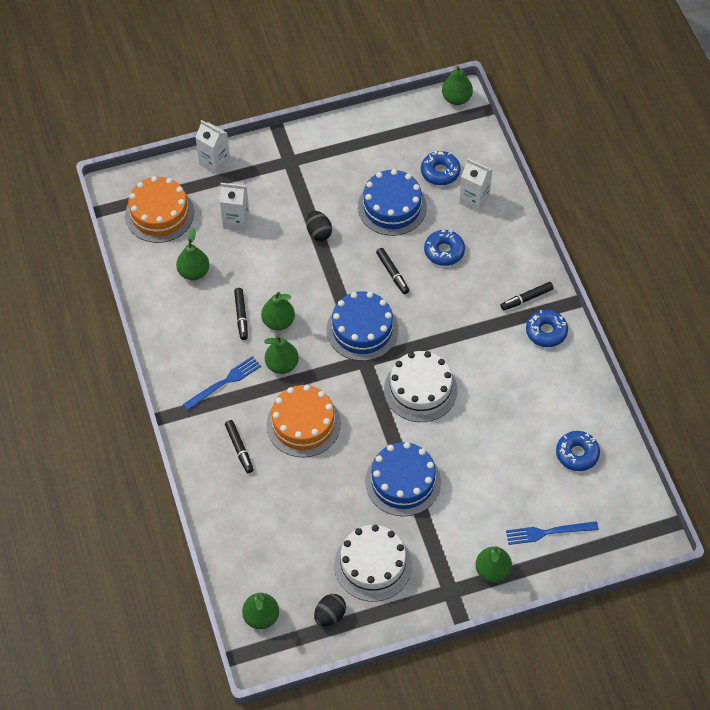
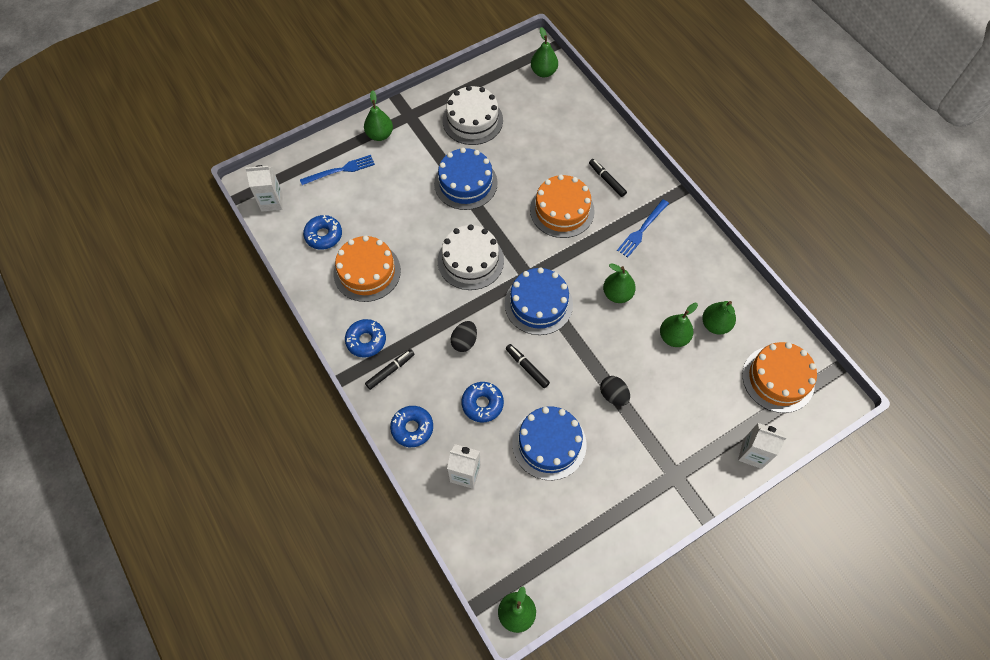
camera: 165 degrees right, 5 degrees up
(236, 220) = (700, 389): white carton -> white carton (272, 202)
(241, 316) = (653, 292): black marker -> none
(282, 365) = (599, 255): green pear -> green pear (673, 337)
(330, 615) = (494, 83): black egg -> black egg (464, 341)
(440, 172) = (510, 501): blue donut -> blue donut (412, 428)
(534, 402) = (367, 272): none -> orange cake

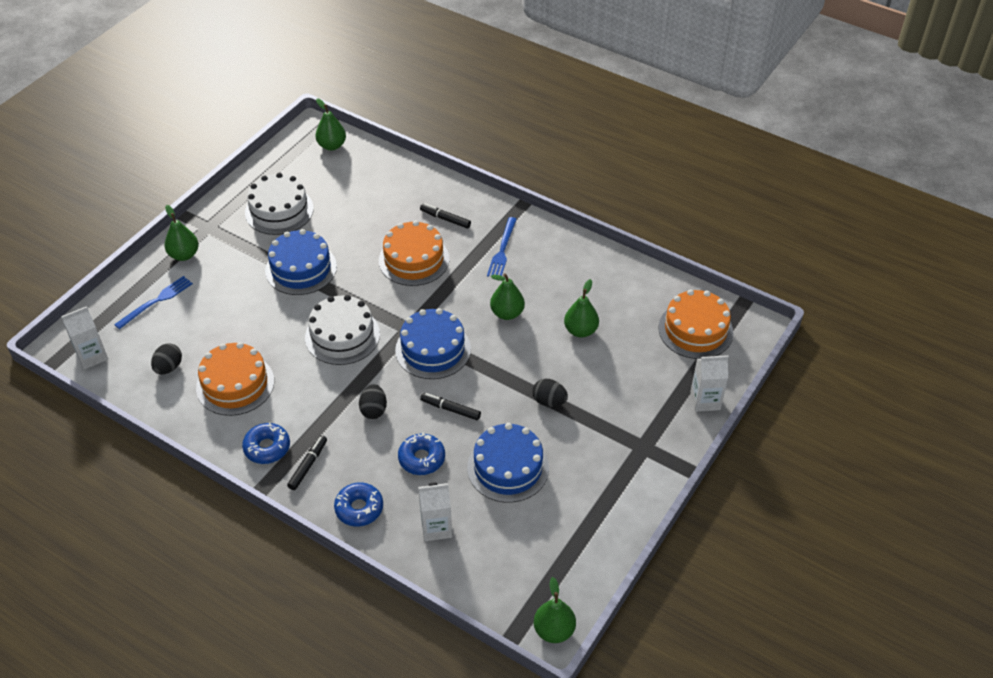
camera: 25 degrees left, 15 degrees down
(323, 235) = (169, 367): blue donut -> black egg
(715, 324) = (614, 306): green pear -> none

